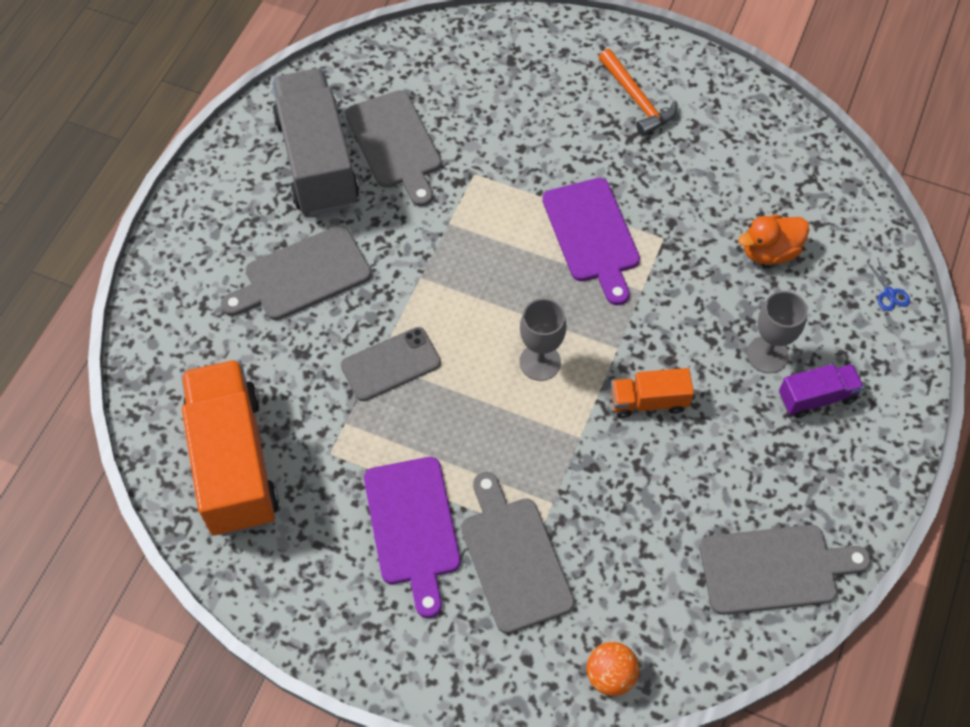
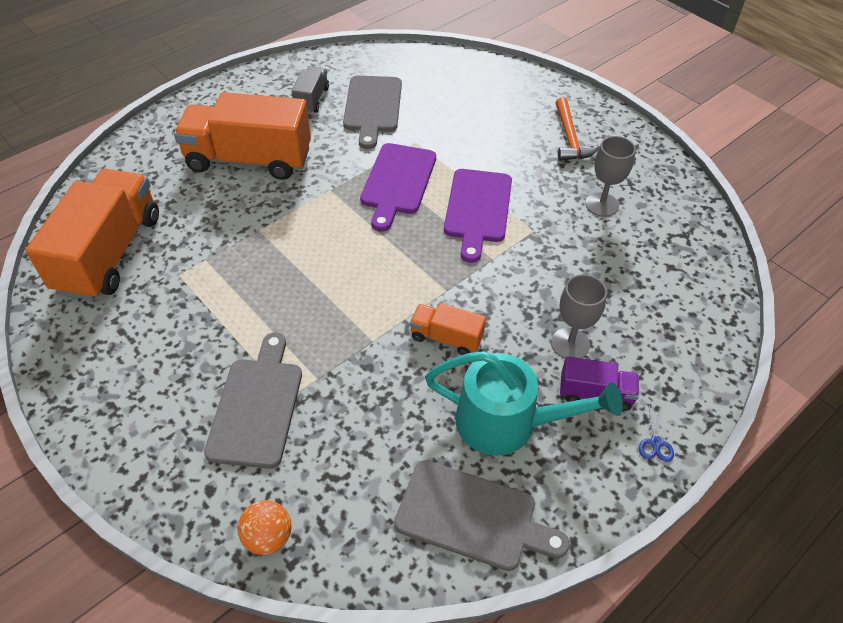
camera: 25 degrees right, 10 degrees down
(302, 276) = (249, 160): grey cutting board -> orange truck
(317, 161) = (312, 99): grey truck -> grey truck, size x0.48
(391, 364) = (267, 235): grey phone -> none
(413, 527) = (198, 349): purple cutting board -> purple cutting board (398, 182)
(540, 362) = (378, 276): grey goblet -> grey goblet (602, 204)
(755, 464) = (508, 423): none -> turquoise watering can
(769, 252) = (617, 271): orange duck -> none
(889, 293) = (709, 340): blue scissors -> blue scissors (655, 443)

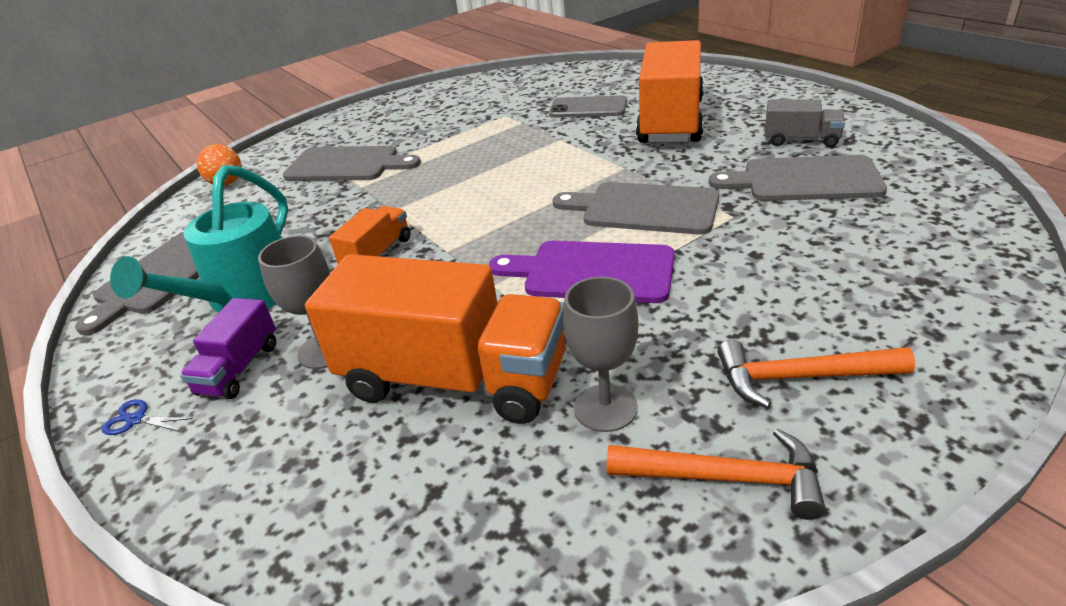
camera: 100 degrees right, 15 degrees down
(109, 253) = (536, 88): orange truck -> orange truck (454, 379)
(191, 211) = (588, 108): none -> grey phone
(398, 182) = (643, 208): purple cutting board -> grey cutting board
(637, 168) = (725, 478): none -> orange hammer

